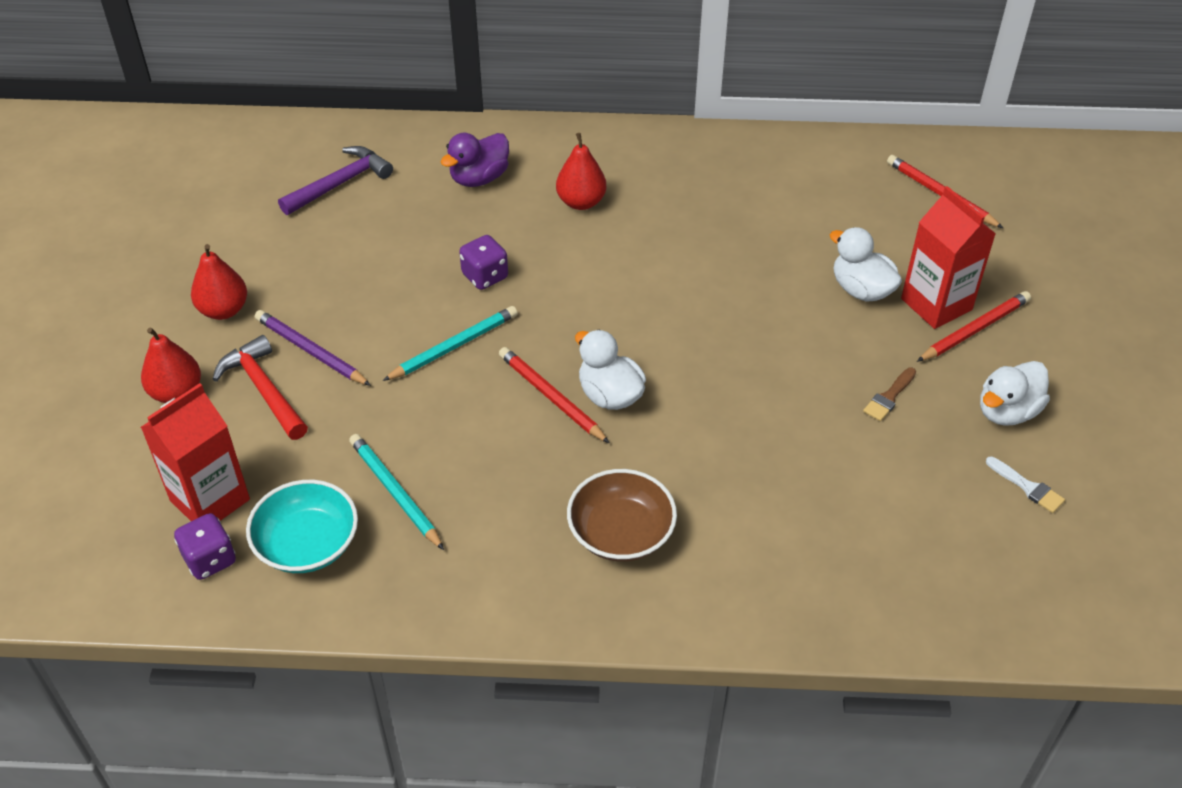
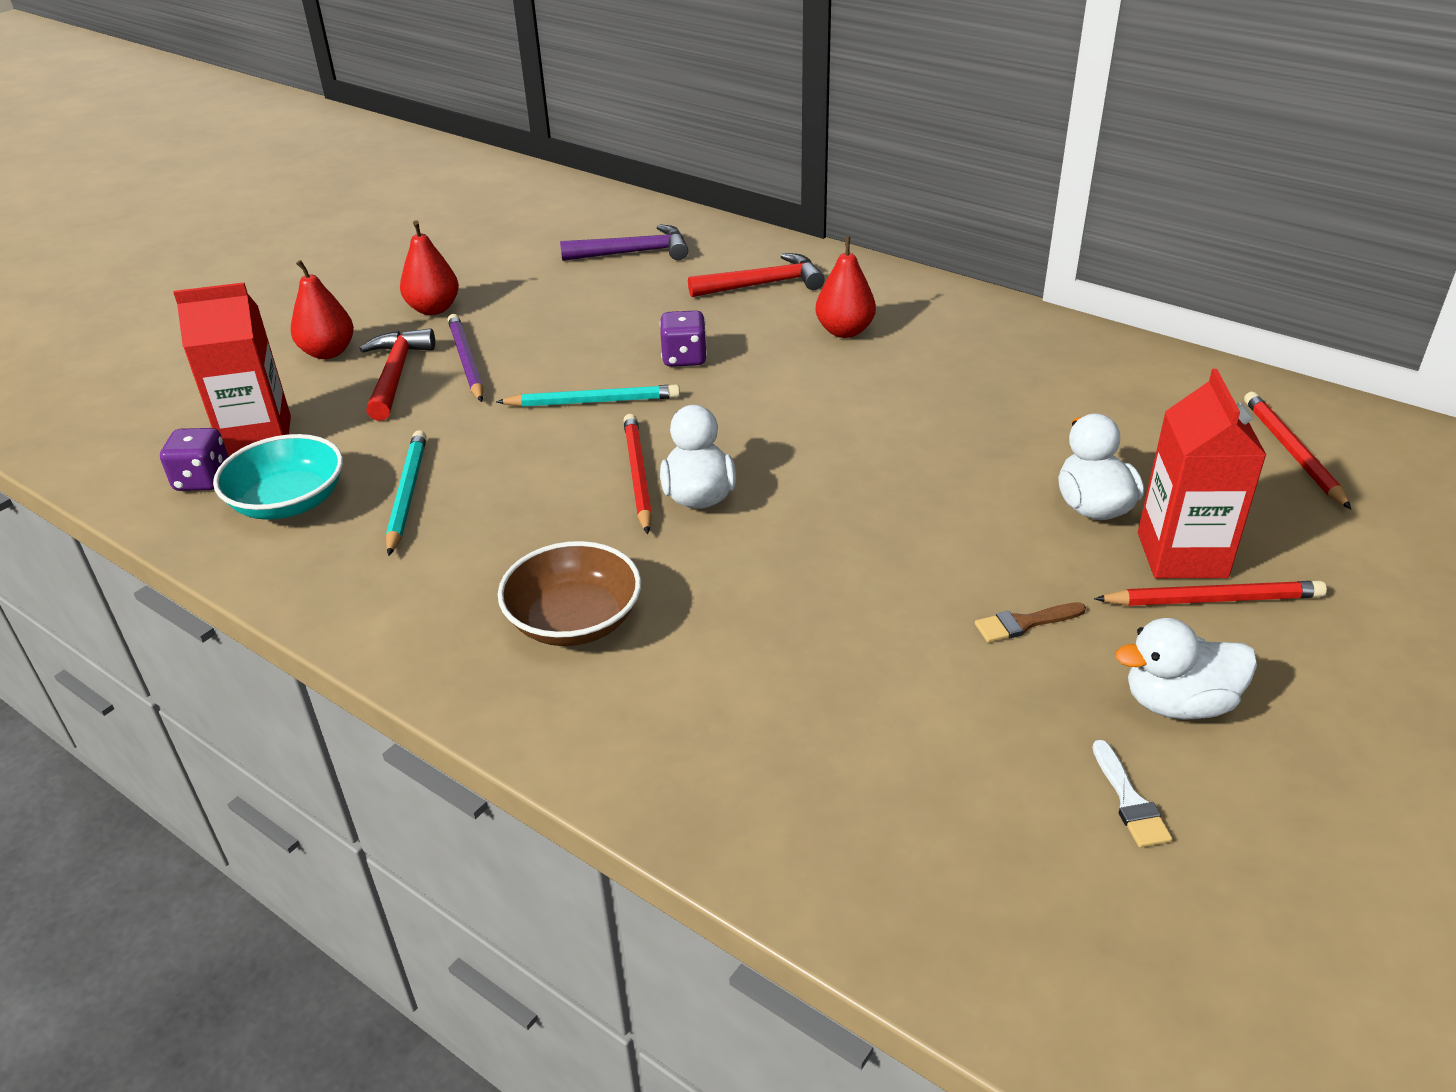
camera: 35 degrees right, 10 degrees down
(479, 178) = (764, 284): purple duck -> red hammer

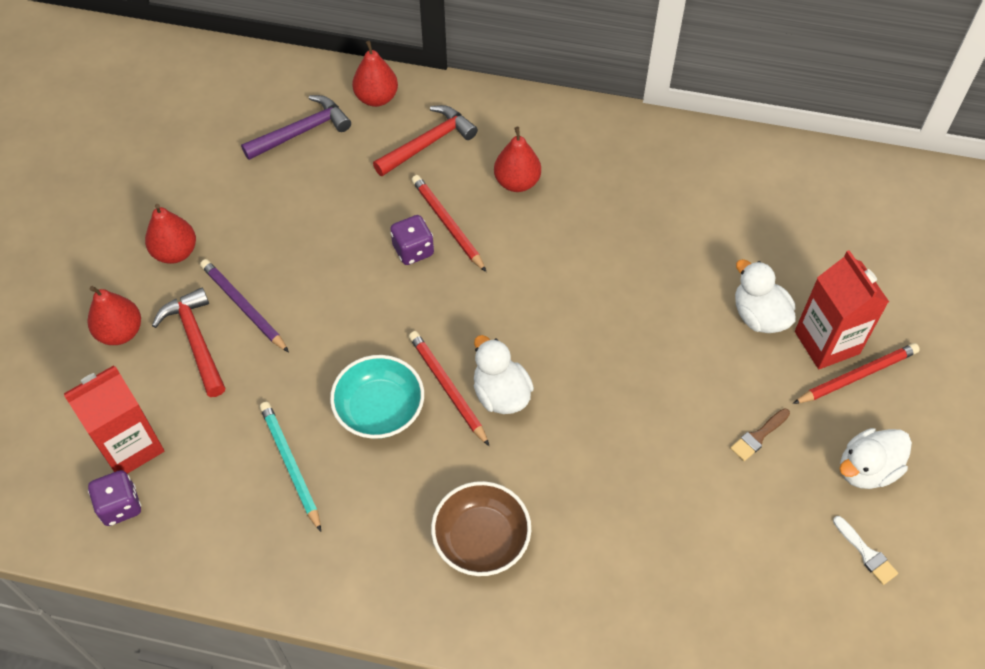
camera: 25 degrees left, 20 degrees up
(289, 502) = (205, 504): turquoise bowl -> turquoise bowl (379, 409)
(593, 401) = (371, 321): turquoise pencil -> none
(731, 244) = (376, 98): none -> red pear
(1292, 452) = (860, 221): red pencil -> red pencil (448, 224)

